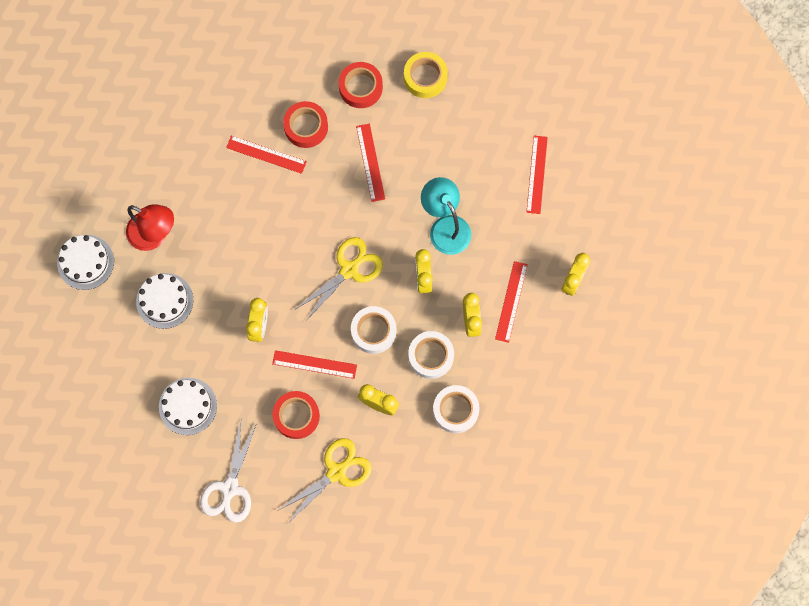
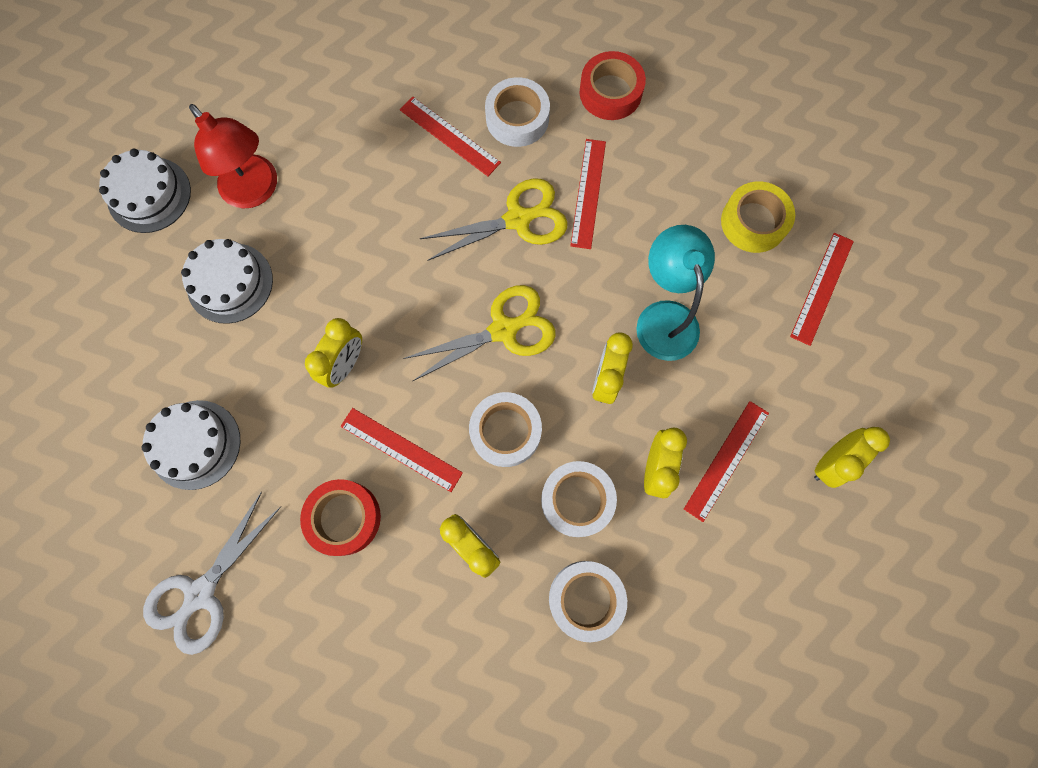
camera: 20 degrees right, 0 degrees up
(306, 127) = (517, 118): red tape -> white tape
(337, 472) = (369, 629): yellow scissors -> yellow scissors (518, 219)
(425, 77) = (704, 107): yellow tape -> yellow tape (753, 222)

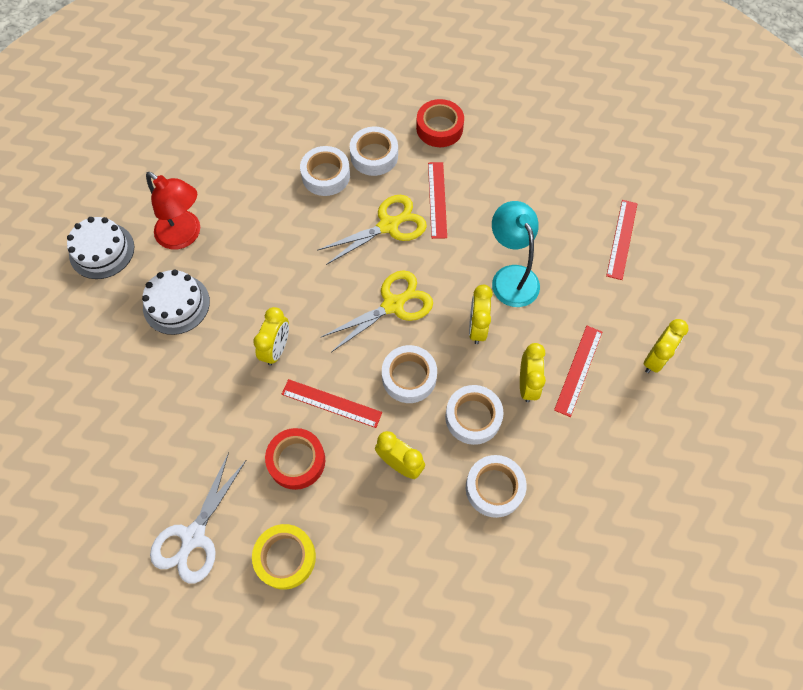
camera: 10 degrees left, 10 degrees down
(195, 444) = (169, 426): white cake -> none
(449, 136) = (326, 175): red ruler -> white tape
(753, 222) = (562, 201): yellow tape -> yellow tape (285, 558)

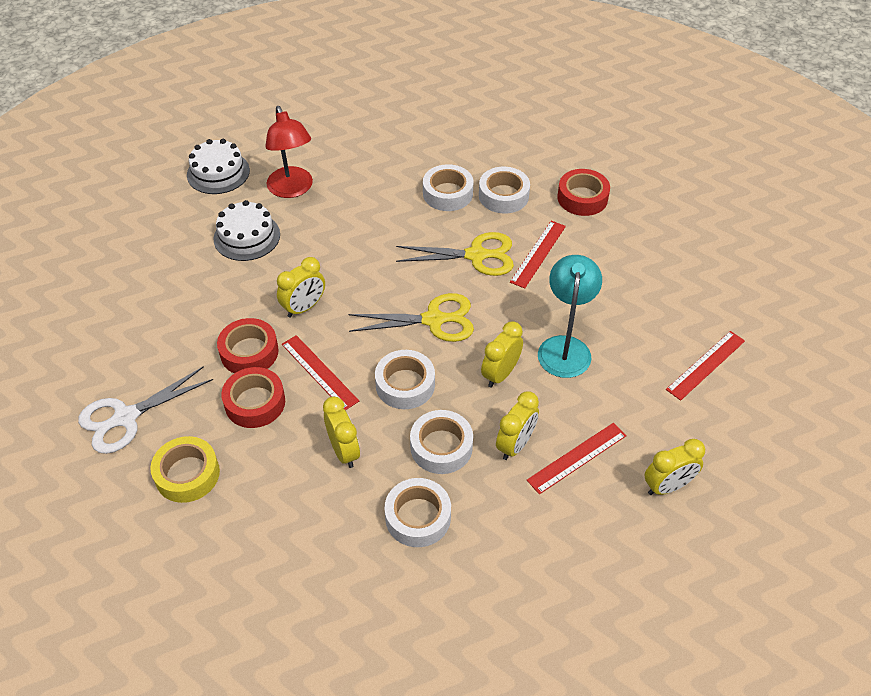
camera: 30 degrees right, 15 degrees down
(258, 416) = (249, 352): none -> red tape

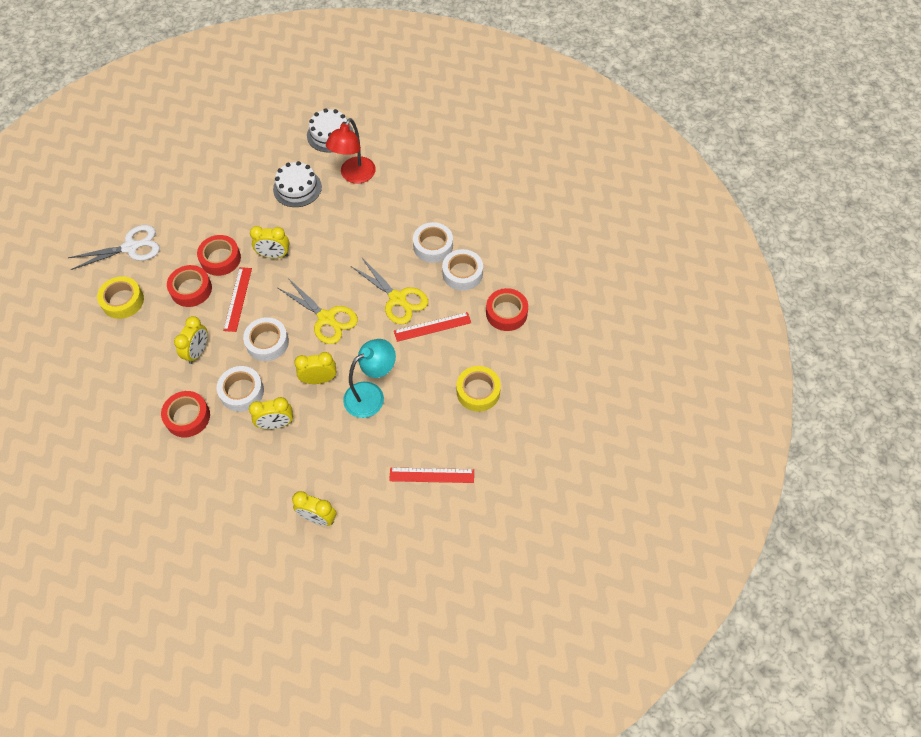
camera: 45 degrees right, 10 degrees up
(125, 417) = (131, 247): white scissors -> white scissors turned 150 degrees clockwise
(418, 517) = (187, 417): white tape -> red tape
(577, 457) = (296, 459): red ruler -> none
(646, 272) = (478, 391): none -> yellow tape

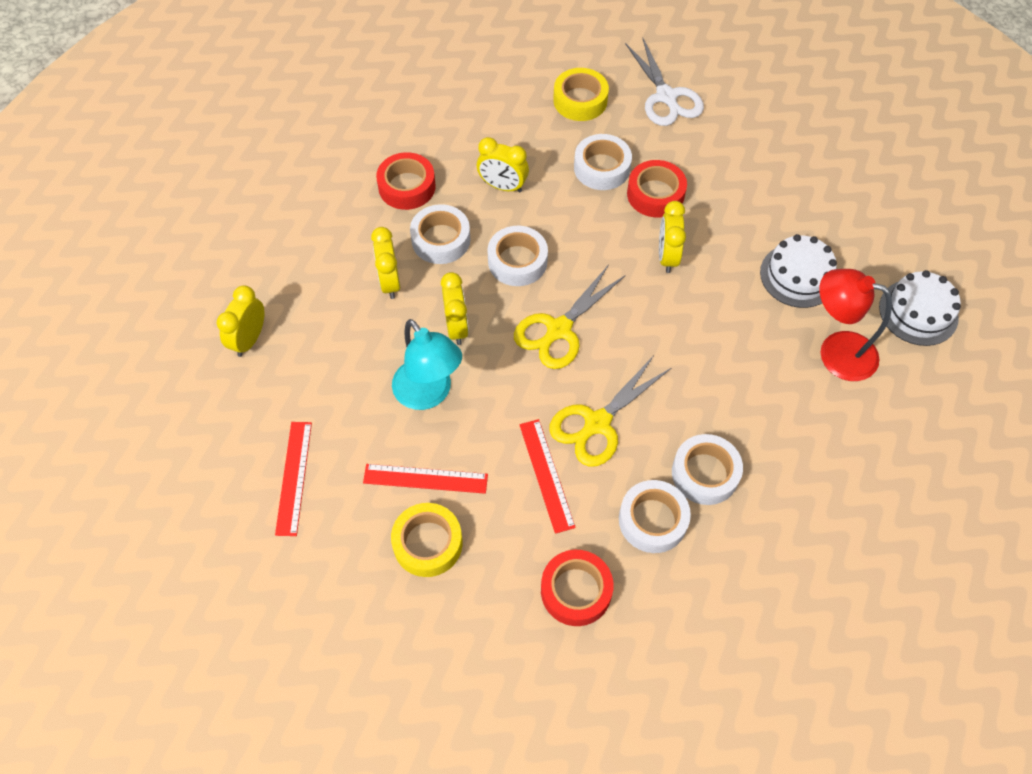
camera: 90 degrees right, 0 degrees up
(191, 289) = (602, 168): red tape -> white tape
(238, 299) = (588, 221): red ruler -> red ruler (425, 479)

